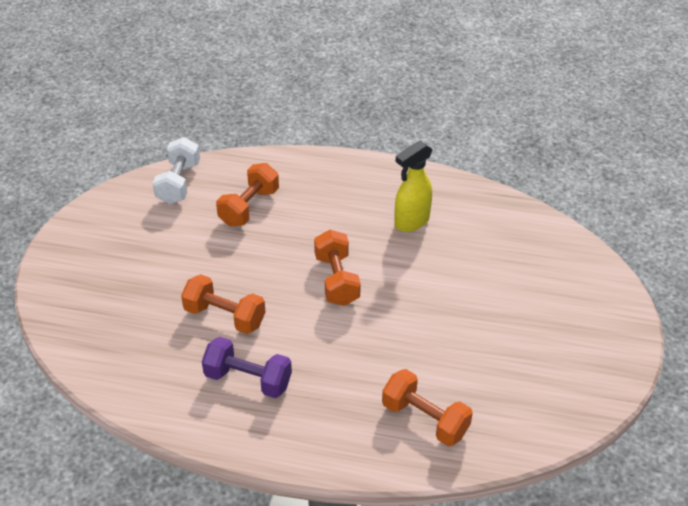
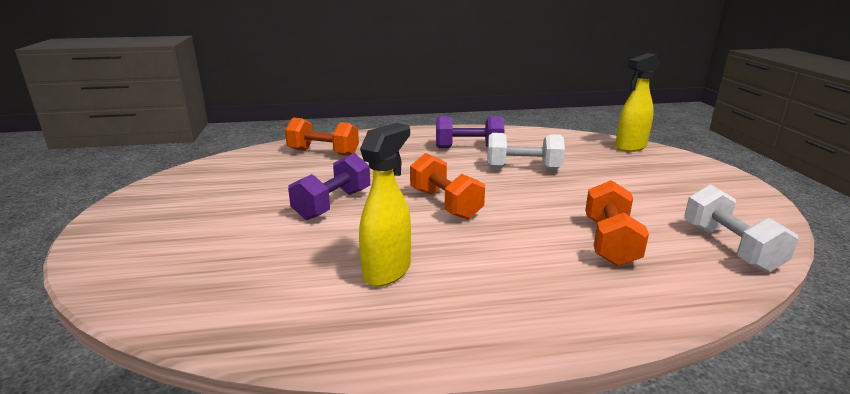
camera: 160 degrees right, 20 degrees down
(69, 325) = (630, 147): none -> yellow spray bottle
(225, 316) = (523, 168): orange dumbbell -> white dumbbell
(433, 306) = (333, 204): none -> purple dumbbell

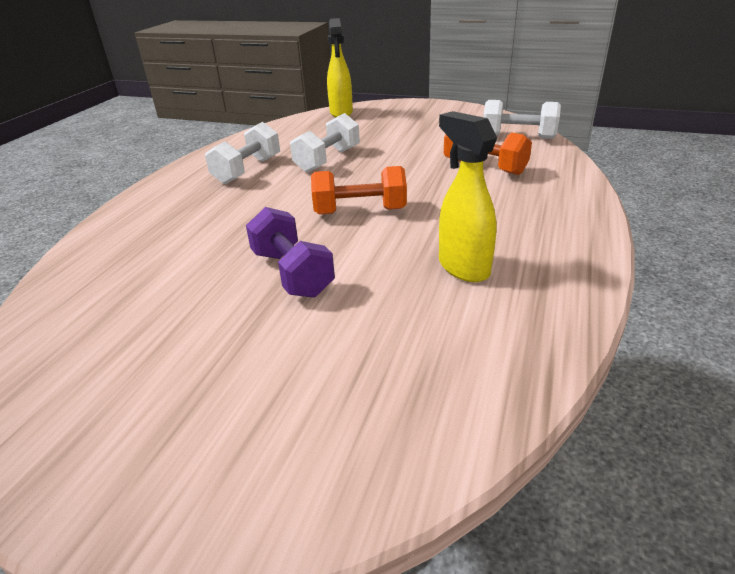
camera: 60 degrees left, 10 degrees up
(323, 152) = (128, 255): orange dumbbell -> none
(468, 148) = (247, 170): purple dumbbell -> white dumbbell

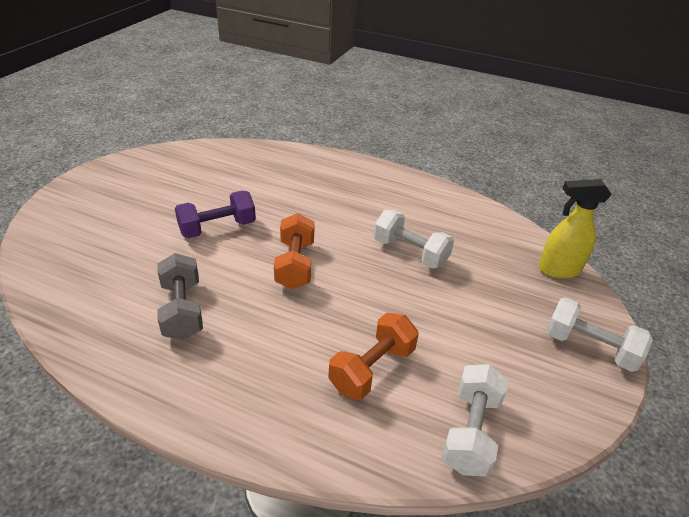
camera: 90 degrees right, 5 degrees up
(247, 170) = (393, 207): white dumbbell -> white dumbbell (589, 347)
(463, 267) = (182, 310): yellow spray bottle -> grey dumbbell

